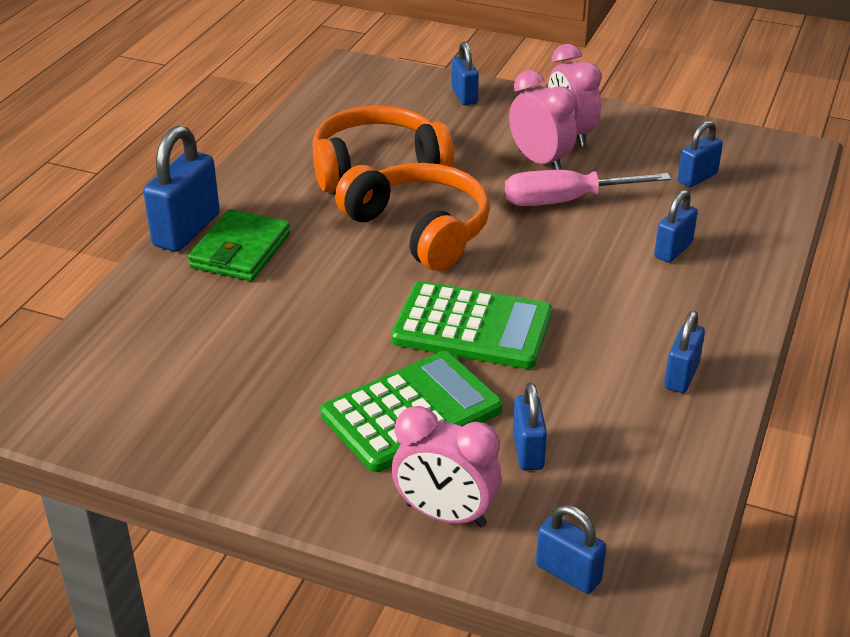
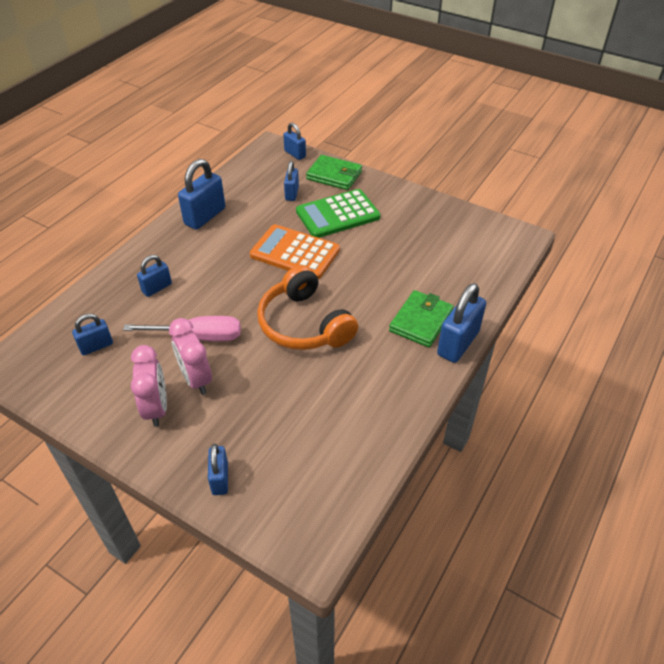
camera: 170 degrees left, 10 degrees up
(377, 166) = (319, 390): orange headphones -> none
(445, 515) = (334, 175): pink clock -> green wallet
(472, 327) = (295, 253): green calculator -> orange calculator
(681, 376) = (205, 216): blue padlock -> blue padlock, size x1.71

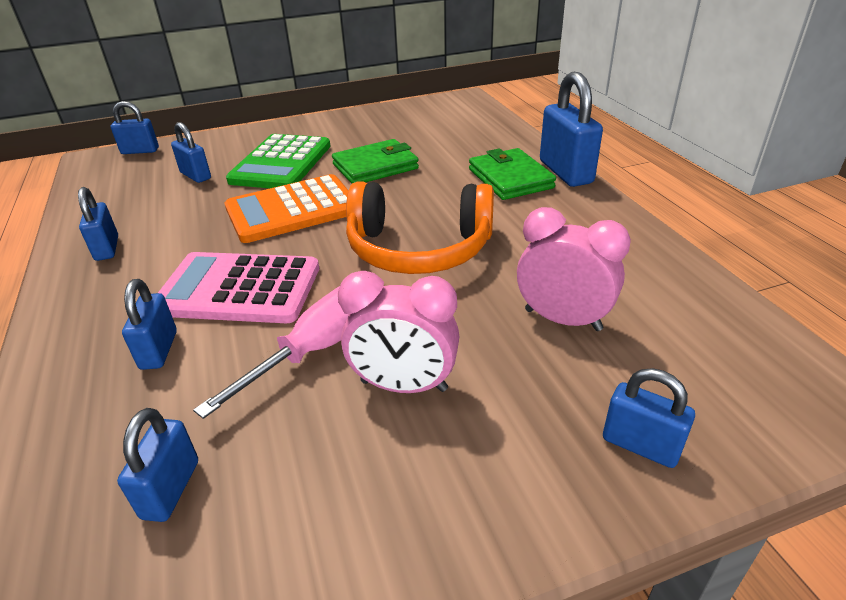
camera: 50 degrees left, 10 degrees down
(156, 408) = (416, 463): pink clock -> pink clock (562, 320)
(205, 216) = (107, 248): blue padlock -> blue padlock, size x0.59
(214, 282) = (239, 289): none -> pink calculator
(334, 175) = (220, 143): green wallet -> green wallet (375, 167)

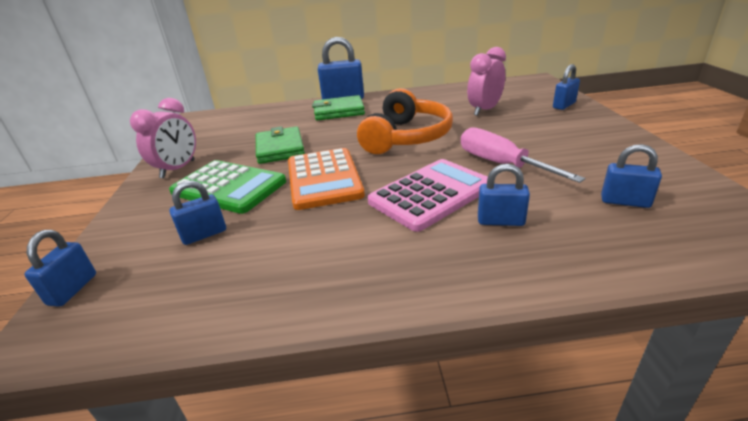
camera: 75 degrees left, 5 degrees down
(107, 248) = (329, 275): blue padlock -> none
(239, 289) = (431, 194): pink calculator -> pink calculator turned 150 degrees counterclockwise
(404, 386) = (533, 143): pink clock -> pink clock (178, 169)

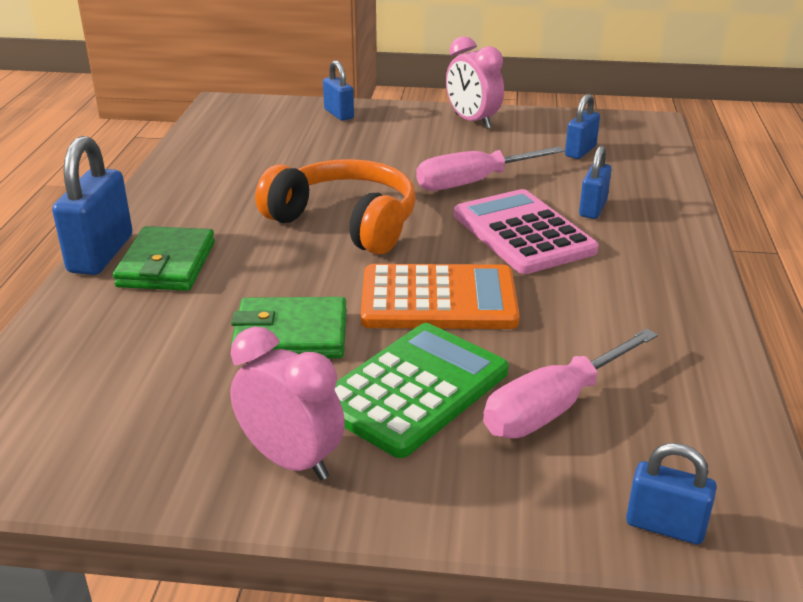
camera: 80 degrees left, 0 degrees up
(204, 234) = (554, 407): blue padlock -> pink screwdriver
(484, 110) = (302, 157): pink clock -> pink clock (472, 121)

